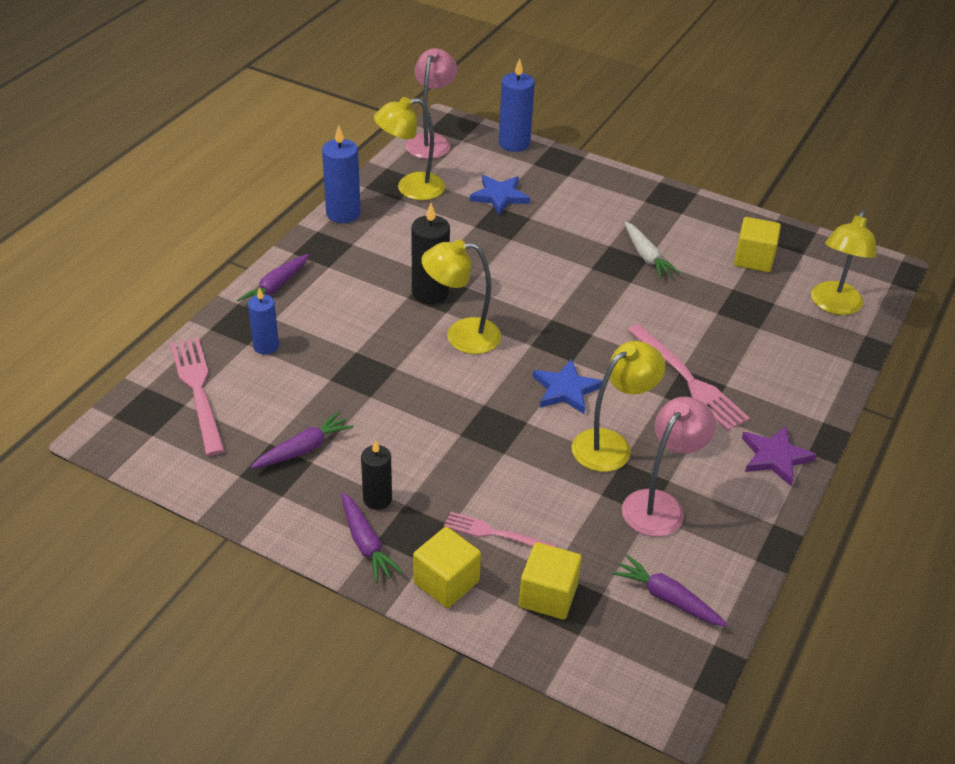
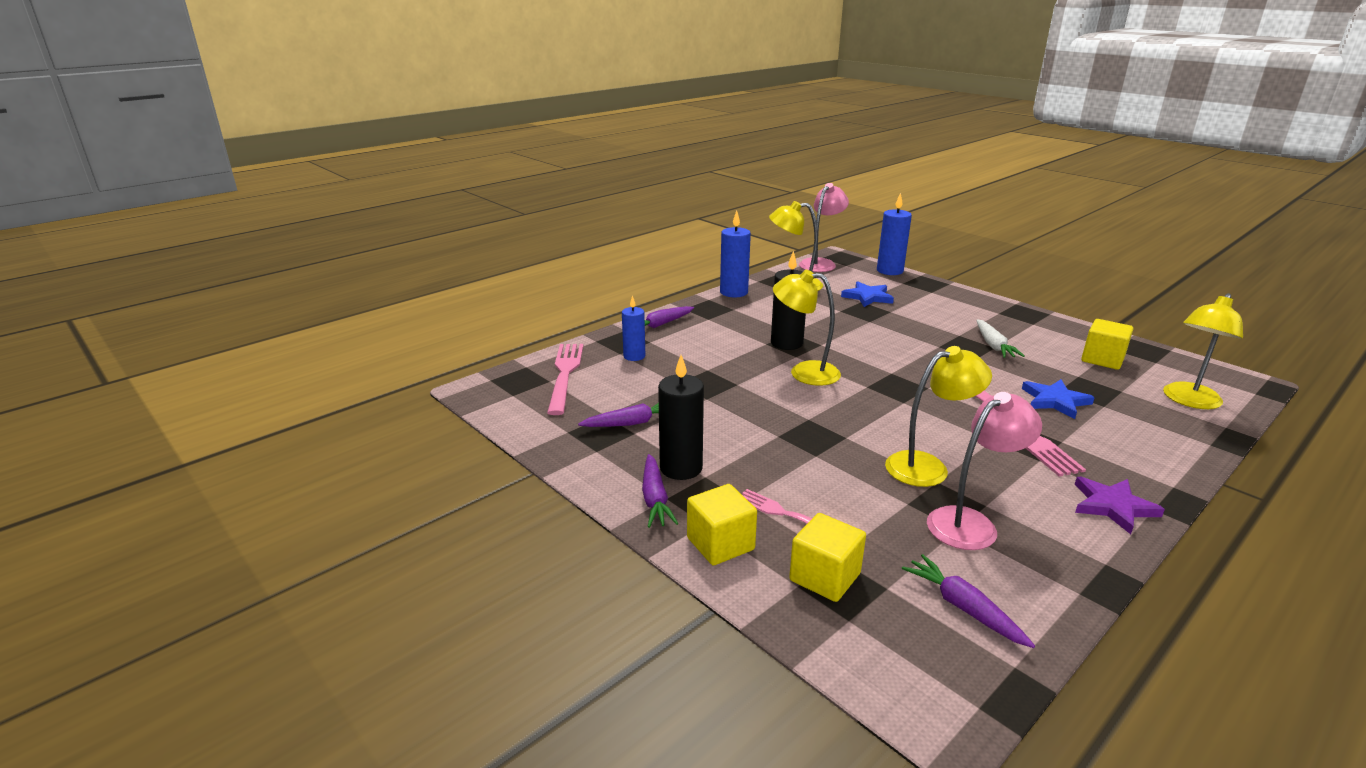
camera: 20 degrees right, 15 degrees down
(377, 499) = (681, 468): black candle -> black candle, size x1.52
(566, 389) = (892, 420): blue star -> blue star (1055, 401)

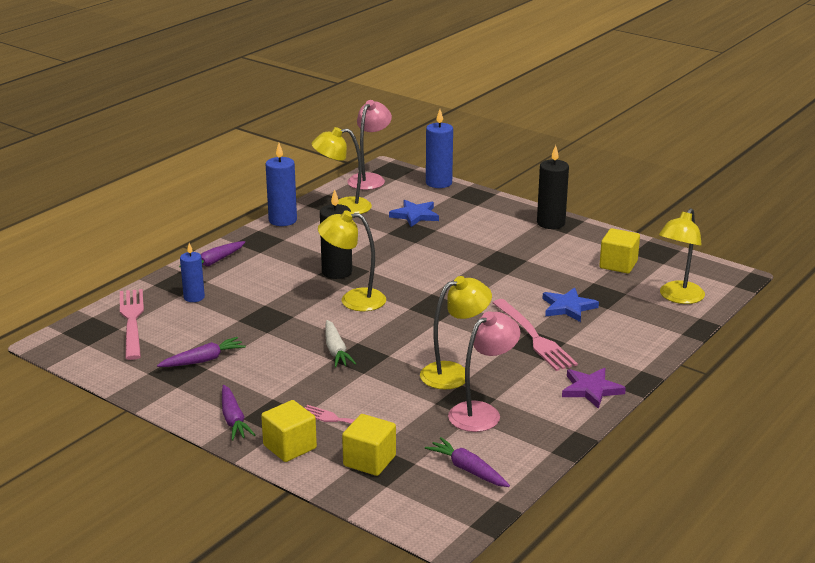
camera: 10 degrees left, 0 degrees up
(681, 468) = (251, 394): black candle -> black candle (551, 223)
(993, 345) = (526, 258): white carrot -> white carrot (336, 350)

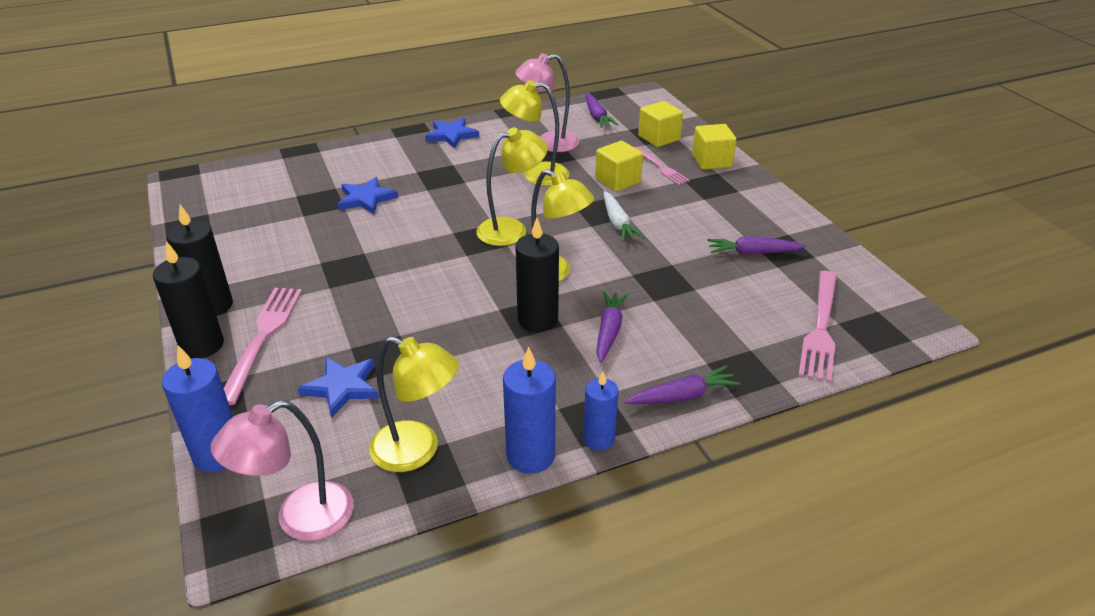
camera: 150 degrees left, 10 degrees up
(194, 297) = (733, 340): blue candle -> blue candle (599, 439)
(233, 420) = (747, 191): purple carrot -> purple carrot (609, 331)
(336, 350) = (618, 223): white carrot -> white carrot turned 150 degrees clockwise
(521, 208) = (202, 345): none -> black candle
(535, 338) = (434, 182): pink fork -> pink fork (263, 337)
(591, 389) = (451, 135): purple star -> blue star
(618, 264) = (248, 226): yellow cube -> yellow cube (617, 181)
(678, 297) = (264, 178): yellow lamp -> yellow lamp (511, 229)

